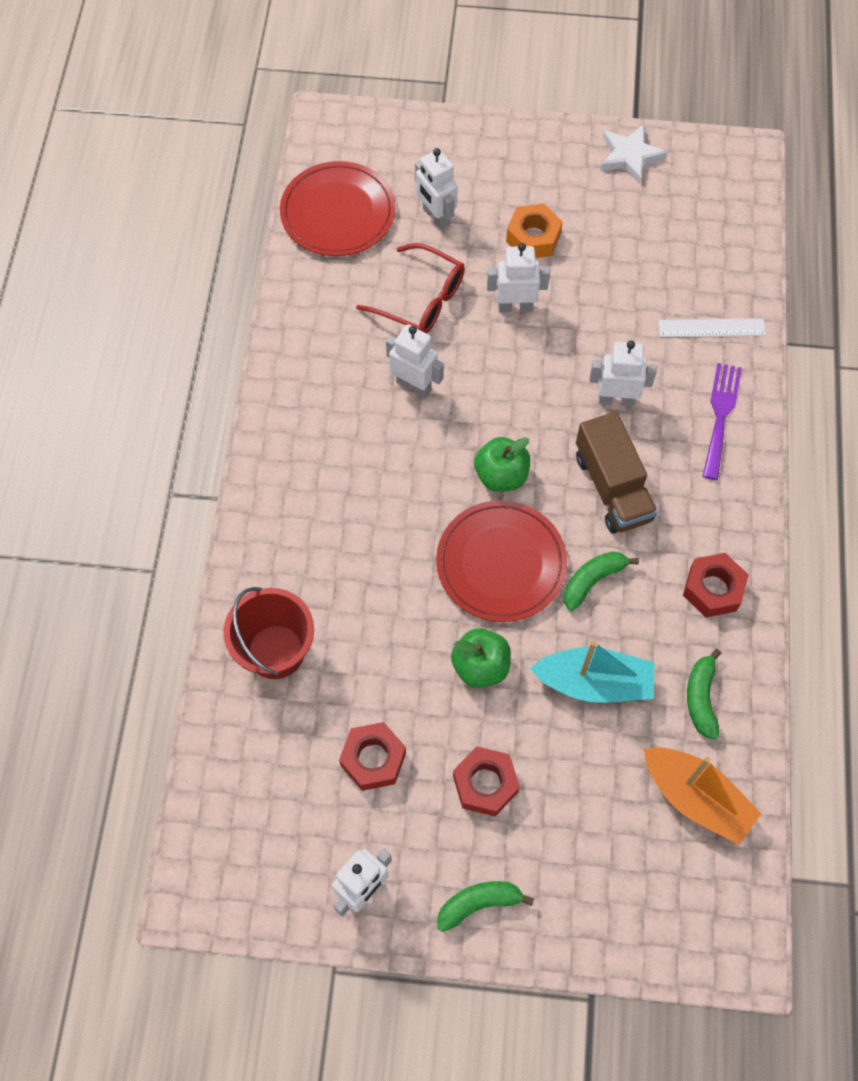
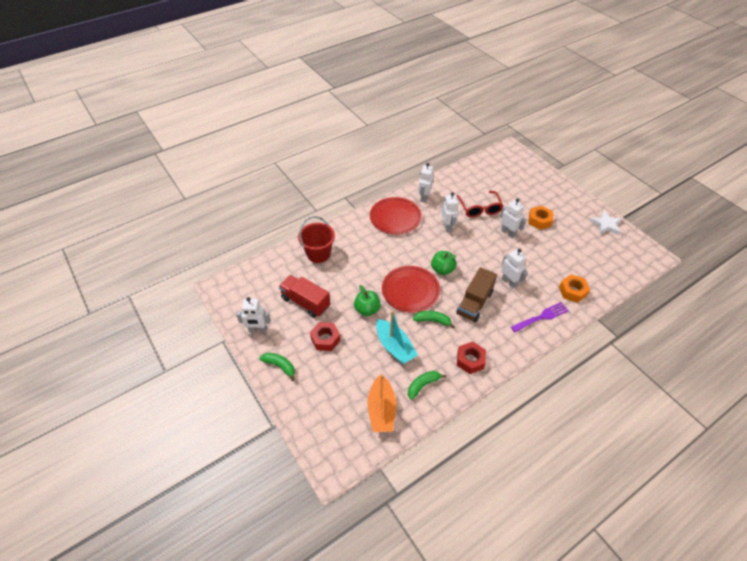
camera: 50 degrees right, 15 degrees down
(338, 213) = (483, 171): red plate -> red plate (395, 217)
(373, 759) = (305, 302): red nut -> red truck
(436, 217) = (513, 193): white robot -> white robot (424, 197)
(711, 328) = (572, 291): white ruler -> orange nut

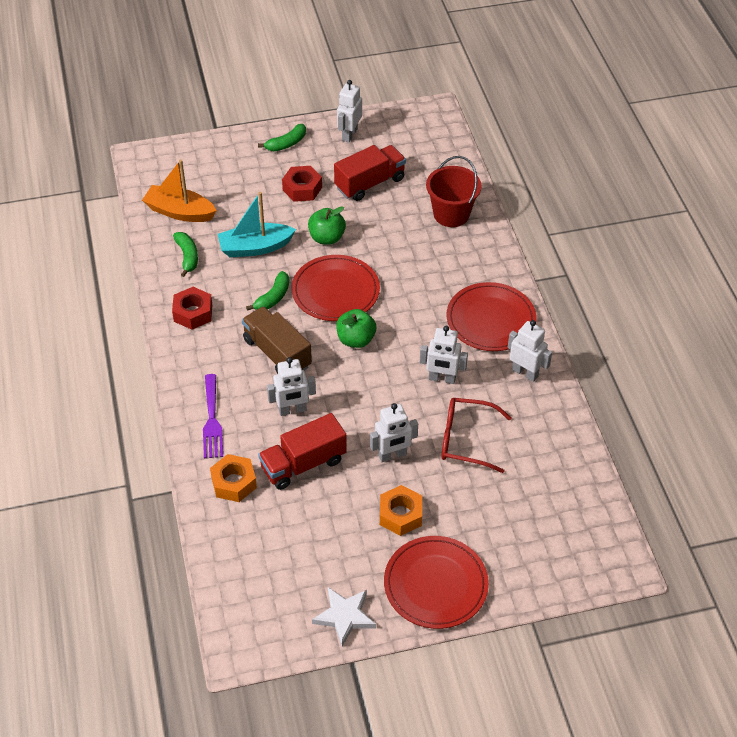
camera: 110 degrees right, 0 degrees up
(539, 266) = (303, 464): none -> red truck
(565, 200) = (435, 584): none -> red plate

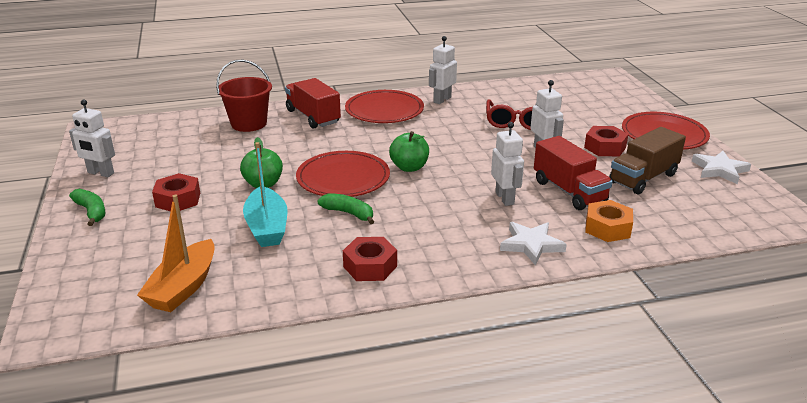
camera: 90 degrees left, 20 degrees down
(187, 256) = (271, 276): green banana -> none
(212, 420) = (531, 245): purple fork -> white star
(277, 353) = (430, 209): brown truck -> brown truck (643, 178)
(370, 183) = (187, 161): red truck -> red truck (313, 117)
(400, 515) = (605, 147): orange nut -> red nut
(442, 379) = (453, 130): white robot -> none

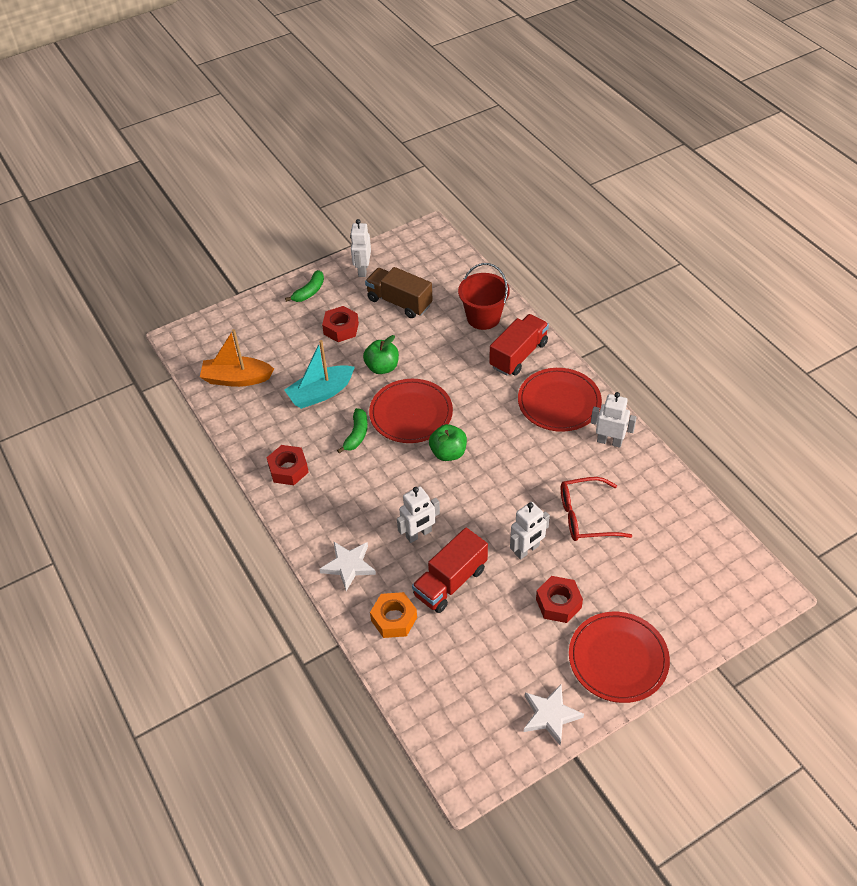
camera: 75 degrees right, 20 degrees up
(643, 178) = (501, 643): brown truck -> brown truck (399, 302)

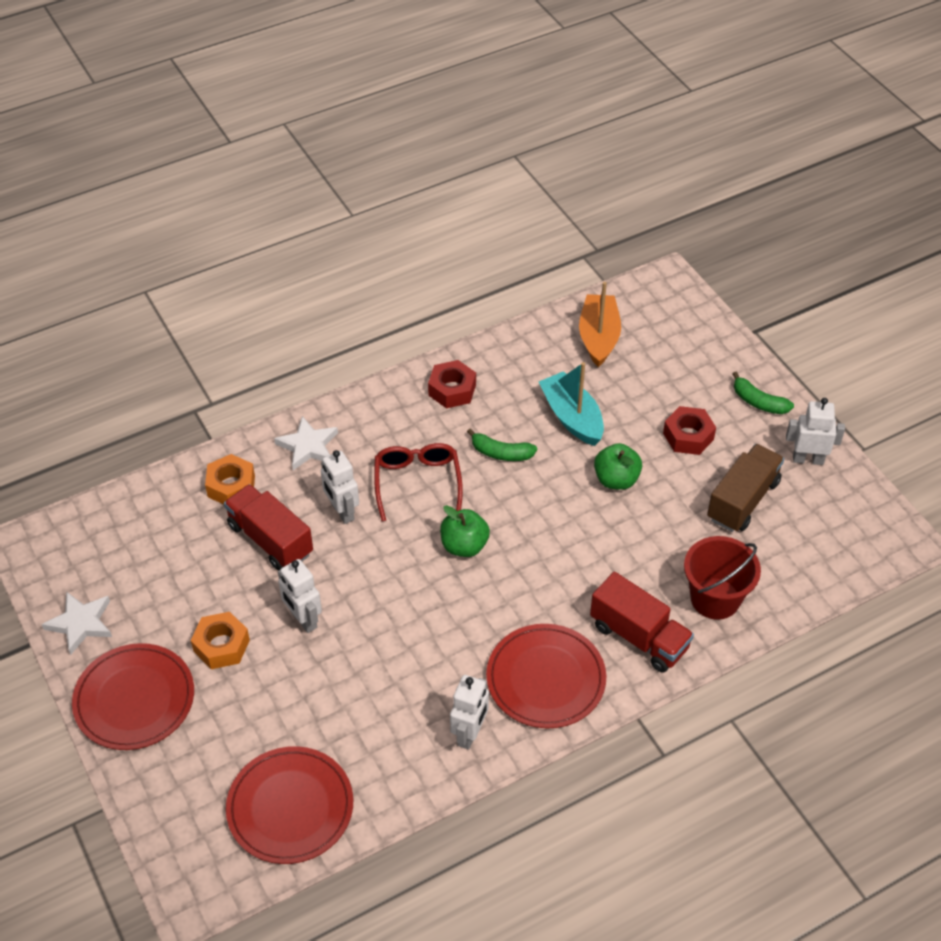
camera: 90 degrees right, 0 degrees up
(411, 413) = (533, 508): red plate -> red plate (290, 807)
(558, 603) = (221, 645): red nut -> orange nut
(585, 516) = (345, 689): red glasses -> red glasses (417, 483)

